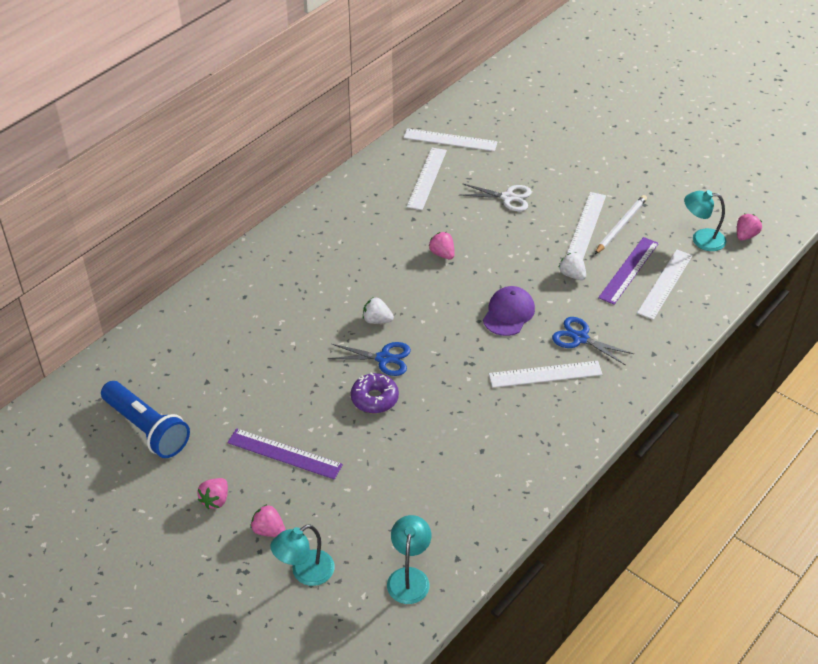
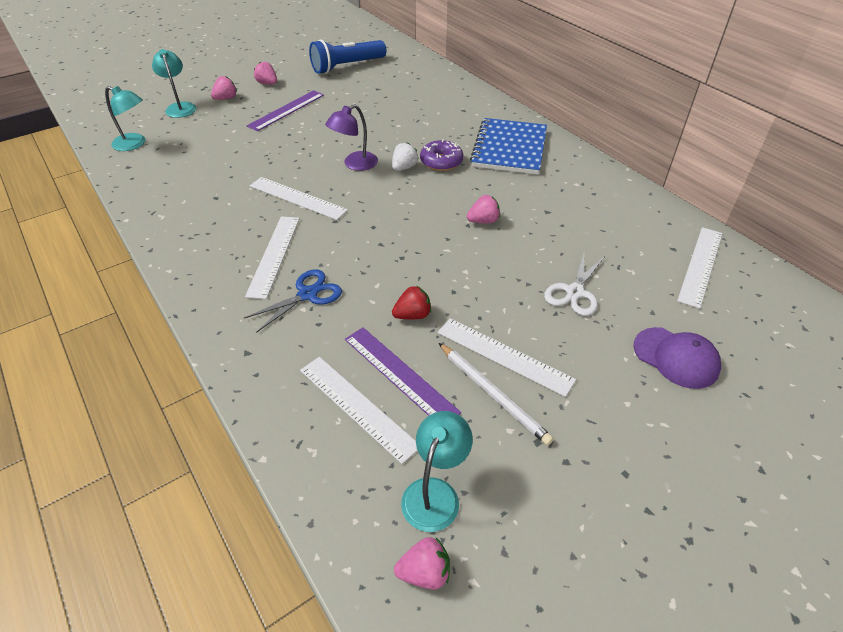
camera: 105 degrees right, 0 degrees up
(316, 252) = (509, 148): none -> blue notebook
(374, 398) = (312, 153): purple donut -> purple donut (441, 162)
(384, 358) = (354, 164): blue scissors -> purple lamp
(427, 178) = (620, 233): white ruler -> white ruler (297, 198)
(508, 313) = (373, 249): purple cap -> purple cap (676, 357)
(572, 275) = (412, 315): white strawberry -> red strawberry
(745, 235) = (424, 572): pink strawberry -> pink strawberry turned 60 degrees counterclockwise

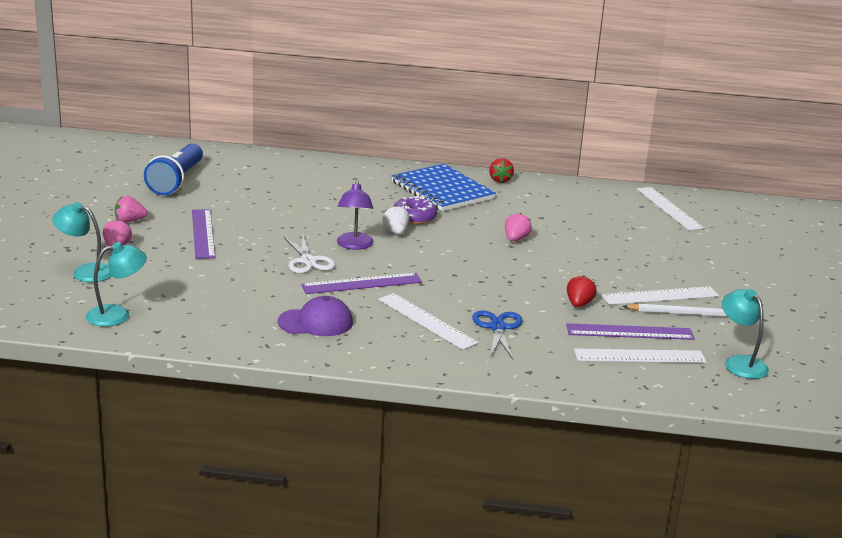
camera: 50 degrees left, 20 degrees down
(297, 198) = (362, 283): white ruler -> purple ruler
(424, 572) = (790, 389): pink strawberry -> none
(574, 292) = (636, 250): white scissors -> white scissors (308, 261)
(577, 160) = (500, 180): none -> red strawberry
(676, 357) = (731, 255): purple cap -> purple cap (316, 322)

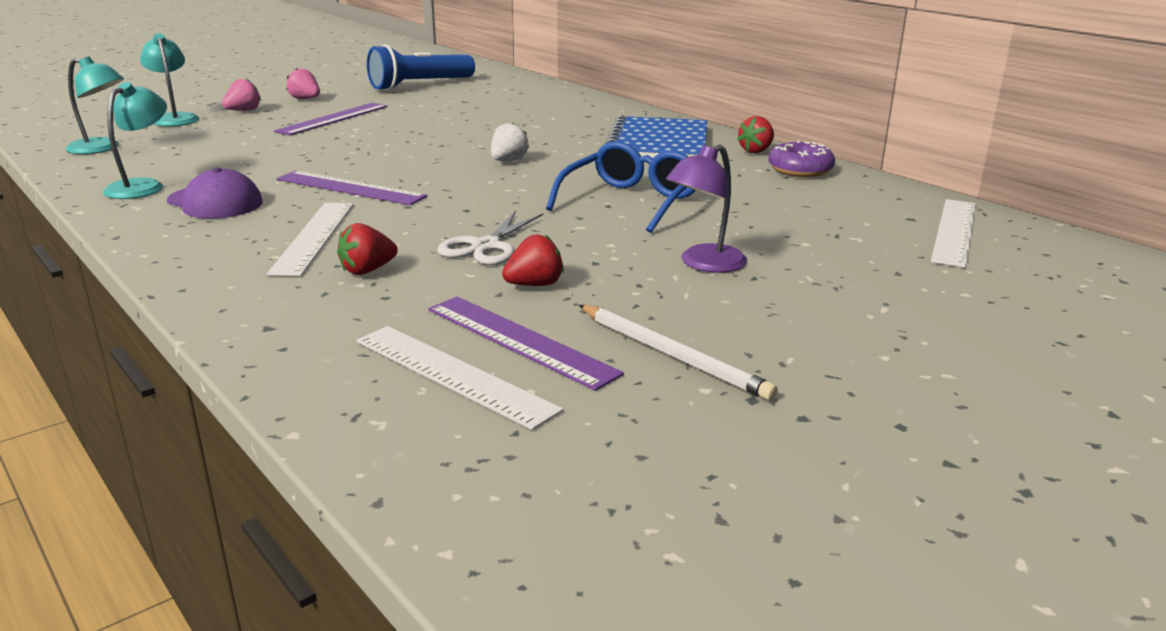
camera: 45 degrees right, 0 degrees up
(308, 261) = (356, 158): white scissors -> white scissors (486, 246)
(354, 245) = (435, 159): purple lamp -> purple lamp (704, 264)
(414, 218) = (562, 155): purple donut -> purple donut (800, 170)
(498, 327) = (367, 270): blue scissors -> red strawberry
(516, 239) = (631, 201): pink strawberry -> blue glasses
(660, 296) = (683, 318): white ruler -> none
(740, 363) = (592, 458): turquoise lamp -> turquoise lamp (142, 186)

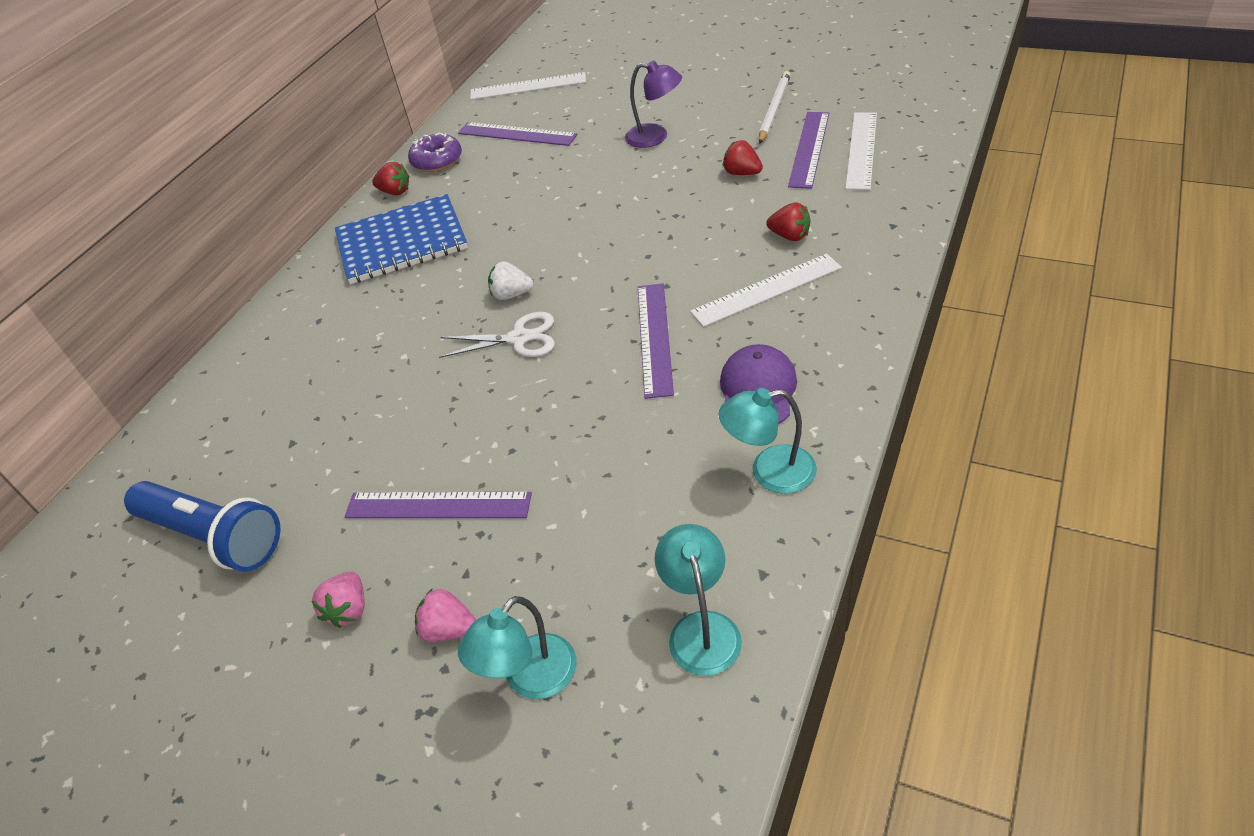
camera: 110 degrees left, 20 degrees up
(486, 246) = (705, 214): white scissors -> white scissors (519, 338)
(631, 201) = (567, 198): blue glasses -> none
(816, 206) = (517, 134): none -> purple ruler

